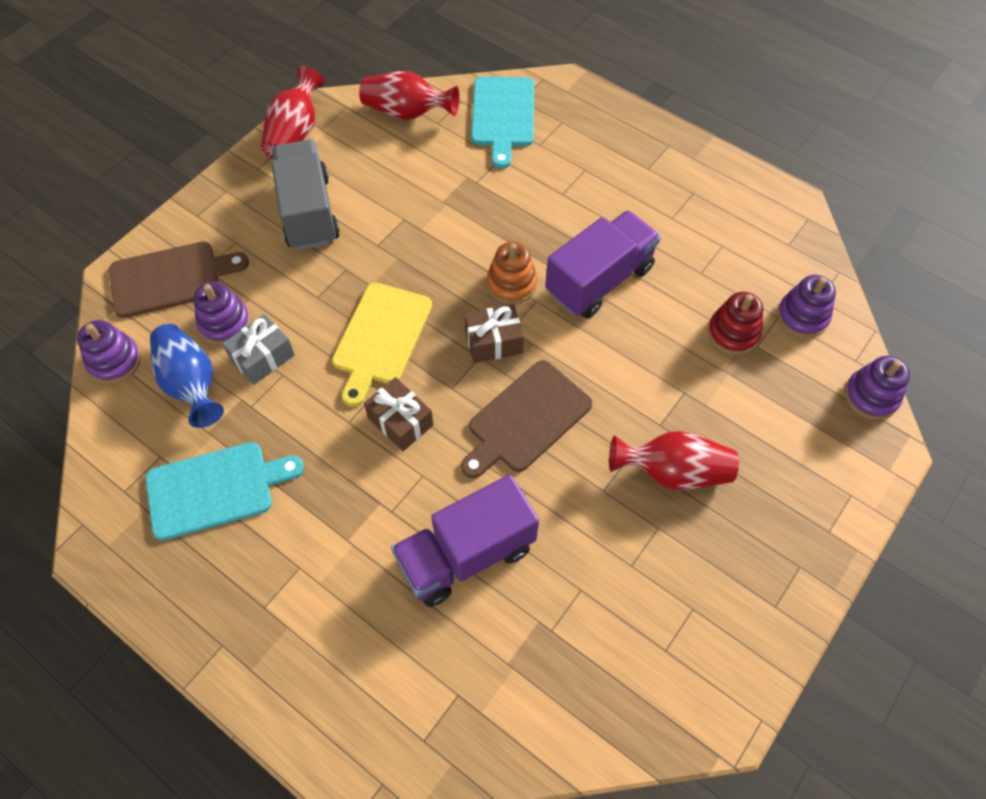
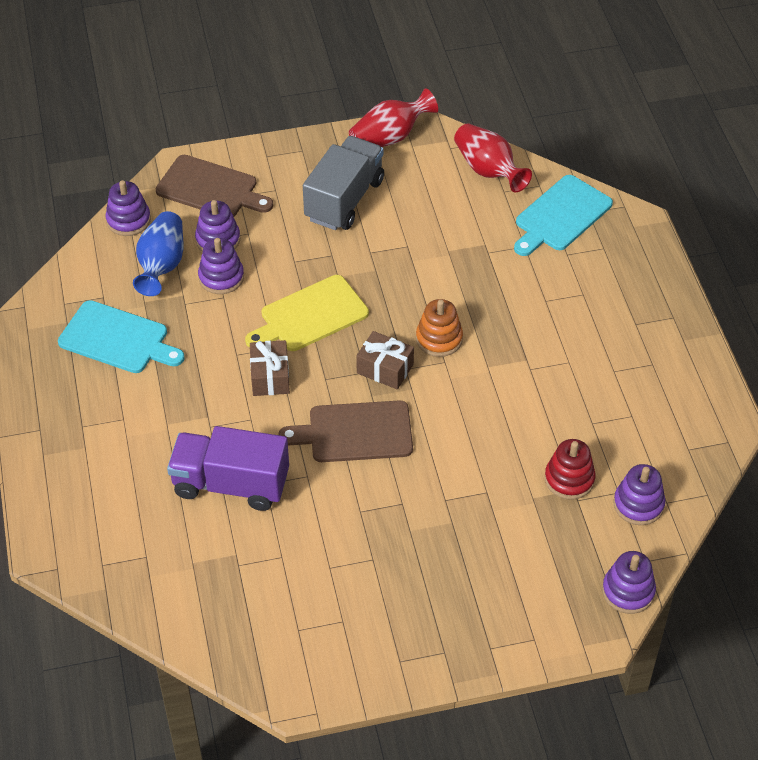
camera: 40 degrees right, 10 degrees down
(262, 357) = (221, 277): grey gift -> purple stacking toy
(599, 280) = (507, 378): purple truck -> none
(673, 472) = (421, 534): red vase -> none

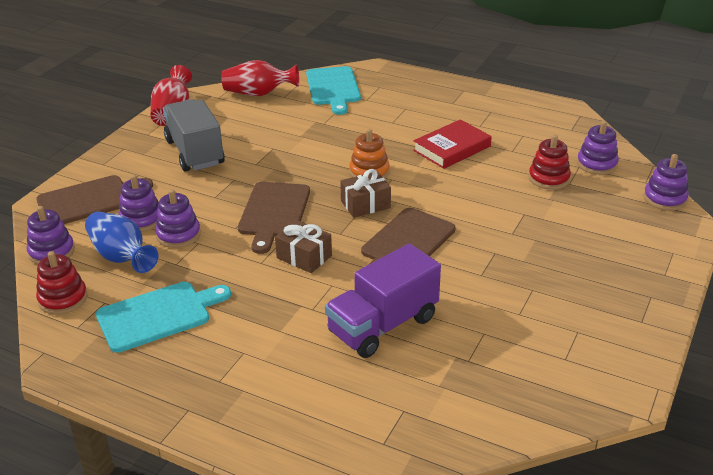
camera: 50 degrees left, 15 degrees down
(85, 271) = (63, 299): none -> red stacking toy
(310, 315) = (273, 213): yellow cutting board -> brown cutting board
(545, 374) = (452, 148): none -> red book

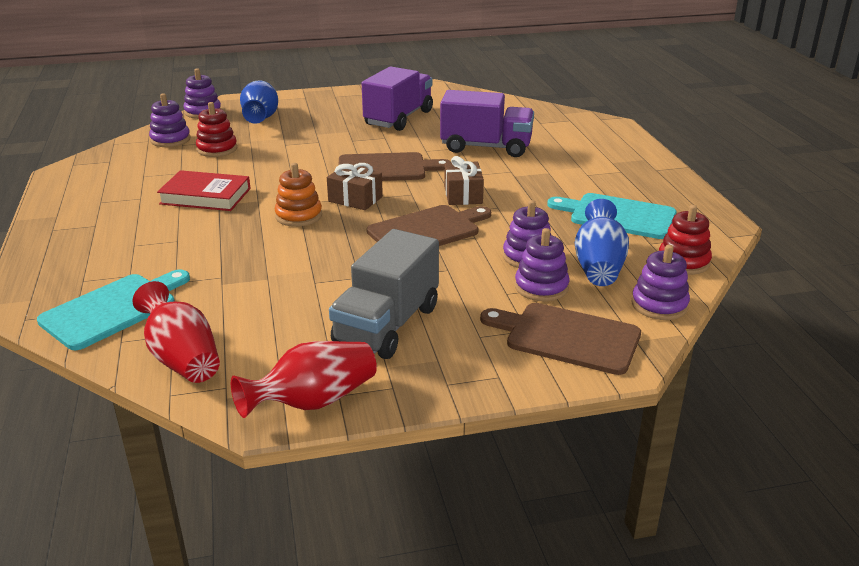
camera: 130 degrees left, 5 degrees down
(529, 308) = (398, 118): none -> purple truck
(616, 225) = (261, 117): none -> blue vase

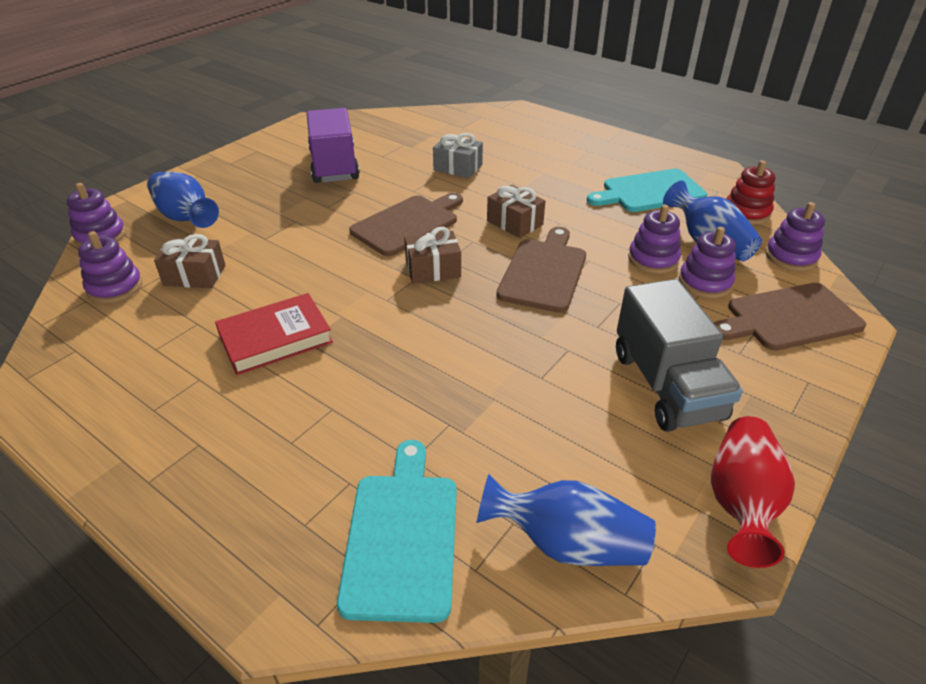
camera: 40 degrees left, 10 degrees up
(182, 358) = (567, 543): red vase -> blue vase
(217, 149) = (195, 275): red stacking toy -> brown gift
(298, 216) = (410, 313): orange stacking toy -> none
(486, 147) = (458, 167): purple truck -> grey gift

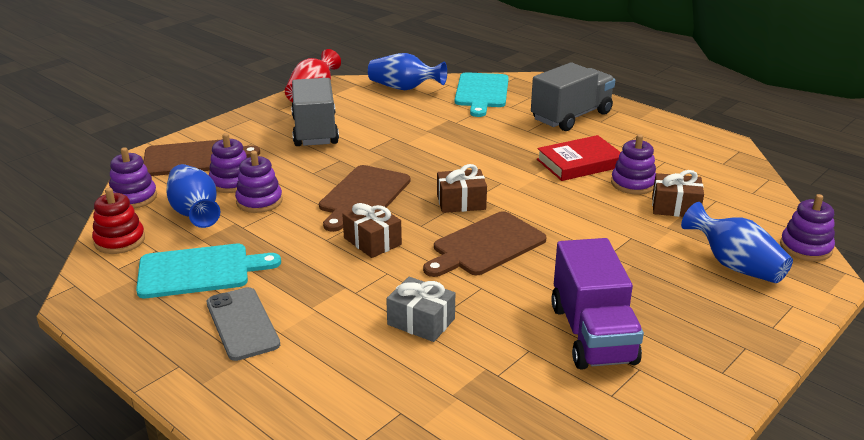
camera: 175 degrees left, 10 degrees down
(115, 287) = (738, 201): purple stacking toy -> purple stacking toy (633, 184)
(244, 455) = (571, 116): none -> grey truck
(585, 161) = (242, 324): none -> grey phone

